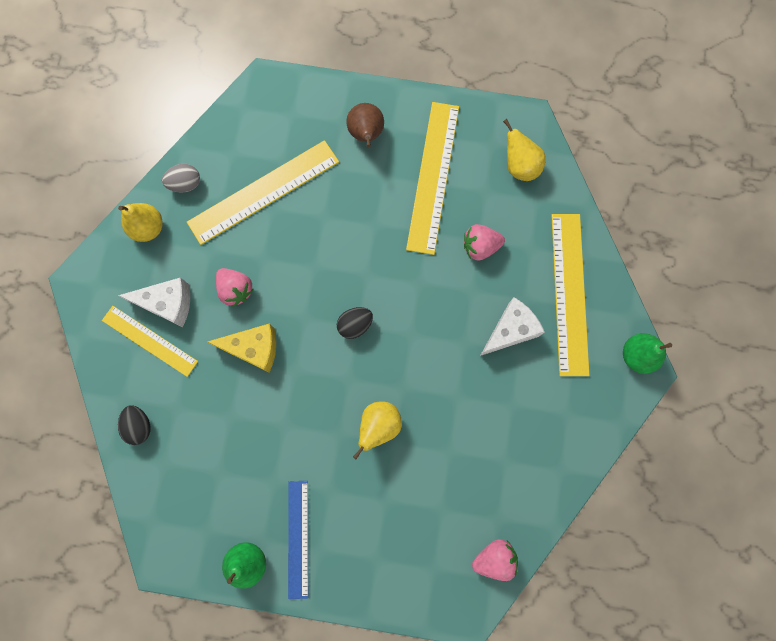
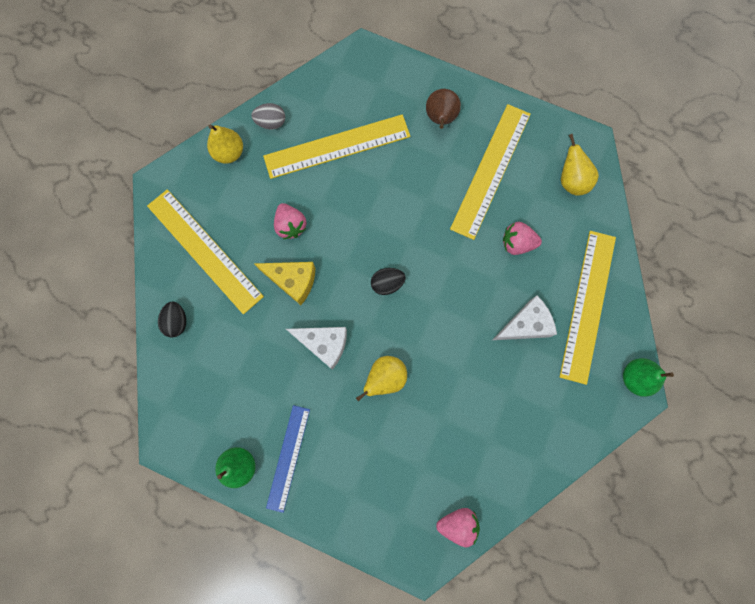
camera: 15 degrees right, 0 degrees up
(150, 340) = (205, 250): yellow ruler -> yellow ruler, size x1.59
(168, 304) = (228, 223): white cheese -> white cheese (324, 344)

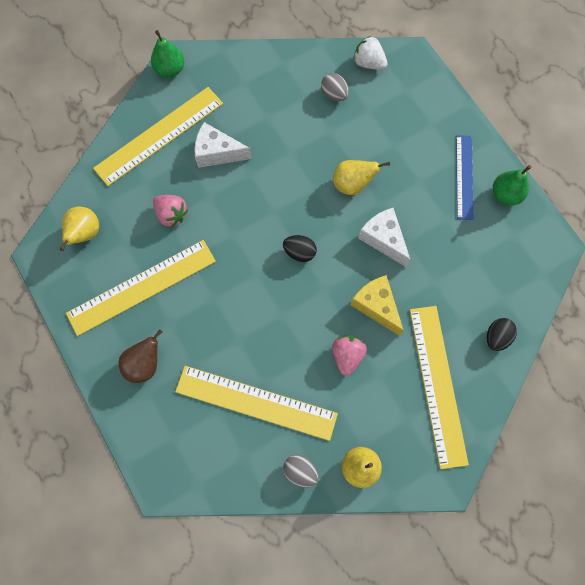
camera: 145 degrees left, 5 degrees down
(288, 458) = (464, 177): blue ruler -> blue ruler turned 45 degrees counterclockwise
(457, 523) = (368, 63): pink strawberry -> white strawberry
(466, 461) = (334, 94): none -> grey egg

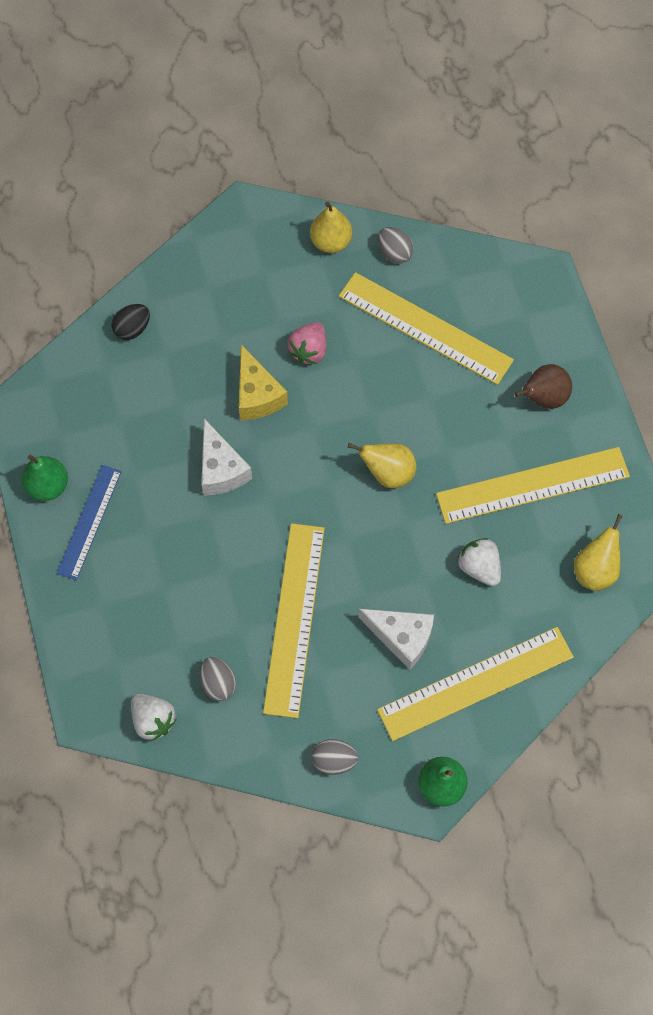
camera: 165 degrees left, 5 degrees down
(171, 214) = (479, 567): pink strawberry -> white strawberry
(243, 67) = (334, 760): none -> grey egg
(299, 252) = (329, 479): black egg -> none
(352, 184) = (236, 548): yellow pear -> yellow pear (388, 473)
(437, 384) = (219, 297): yellow ruler -> yellow ruler (294, 619)

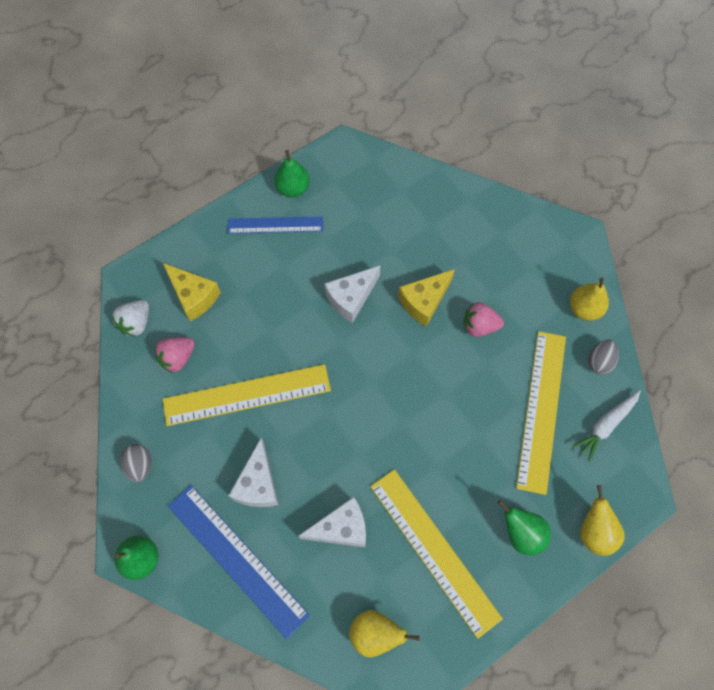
camera: 70 degrees right, 0 degrees up
(132, 329) = (441, 196): black egg -> none
(145, 643) = (194, 296): none -> yellow cheese
(218, 683) = (177, 358): grey egg -> pink strawberry
(388, 473) = (397, 424): yellow pear -> yellow pear (594, 531)
(463, 276) = (605, 425): none -> white carrot
(475, 683) = (237, 559): yellow ruler -> blue ruler
(479, 567) = (341, 528): white strawberry -> white cheese
(543, 398) = (521, 533): brown pear -> green pear

